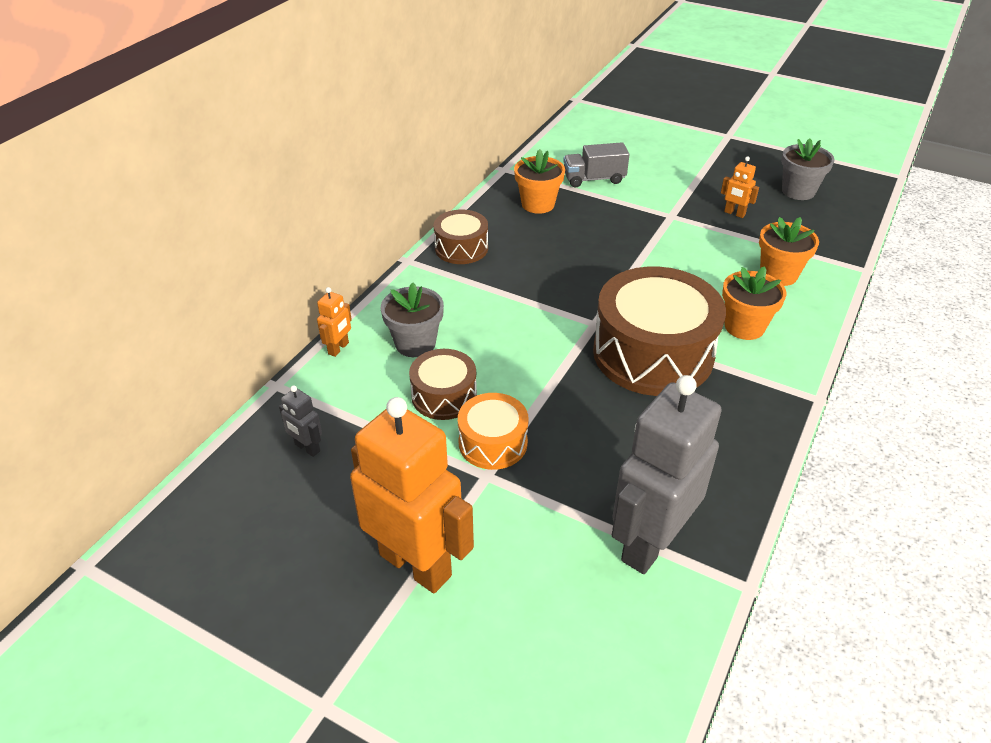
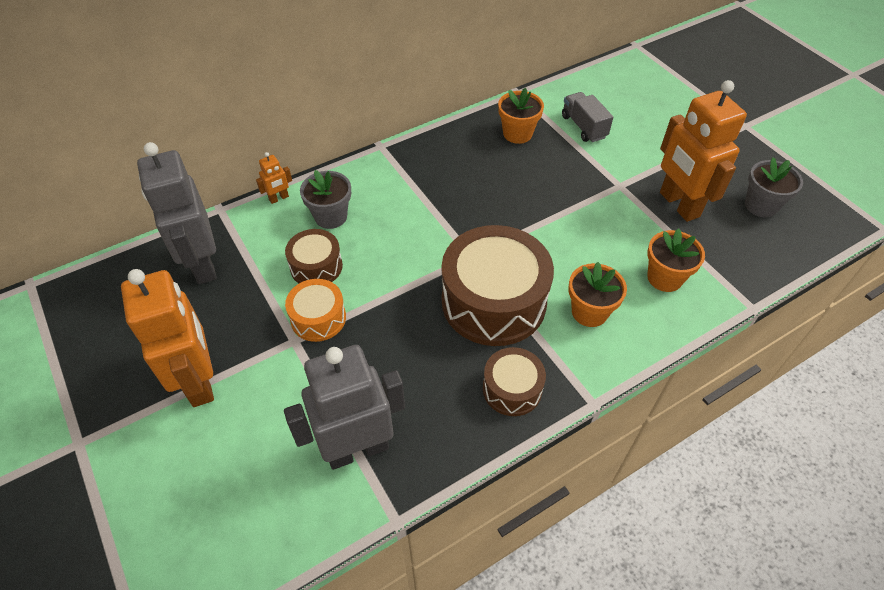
camera: 30 degrees right, 10 degrees up
(307, 448) = (202, 264): grey robot -> grey robot, size x2.40
(461, 248) = (427, 150): brown drum -> brown drum (512, 389)
(594, 179) = (583, 127): grey truck -> grey truck turned 45 degrees clockwise
(734, 213) = (678, 205): orange robot -> orange robot, size x2.40

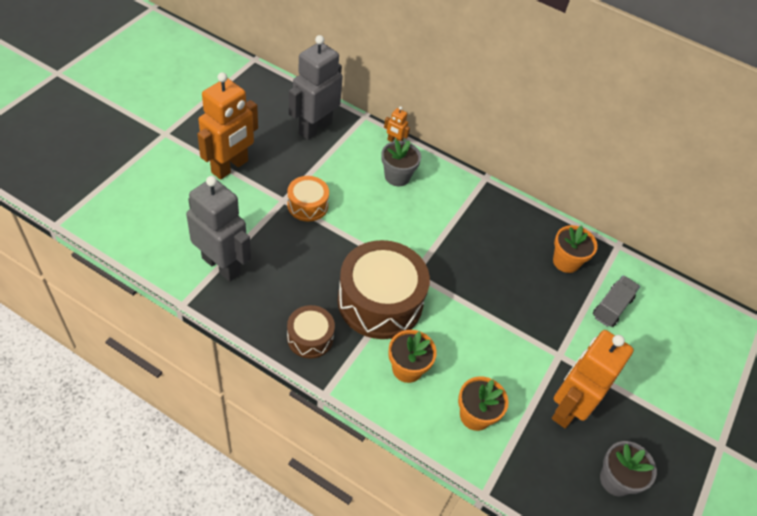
camera: 55 degrees right, 0 degrees up
(316, 266) = (349, 186): brown drum -> none

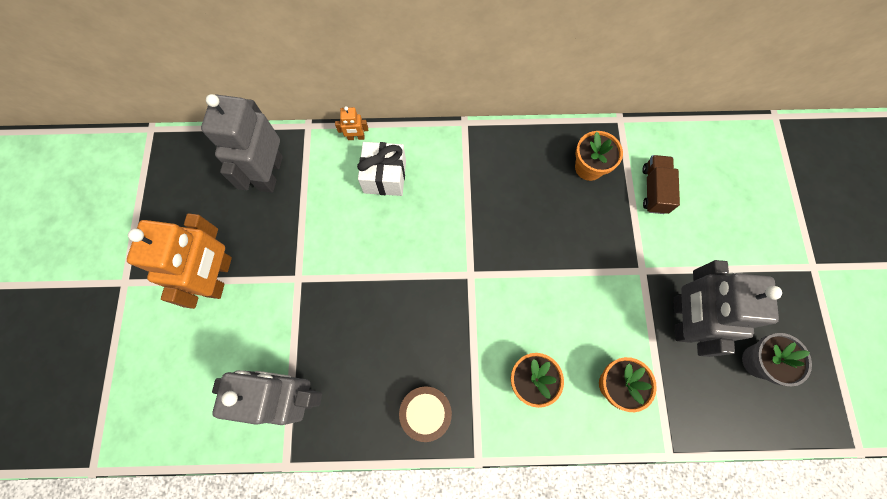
camera: 25 degrees left, 20 degrees up
(307, 205) = (324, 268): orange drum -> none
(380, 301) = (461, 327): brown drum -> none
(397, 176) = (385, 176): grey flower pot -> white gift
(568, 407) = (681, 319): orange robot -> grey robot
(611, 307) = (654, 190): grey truck -> brown truck

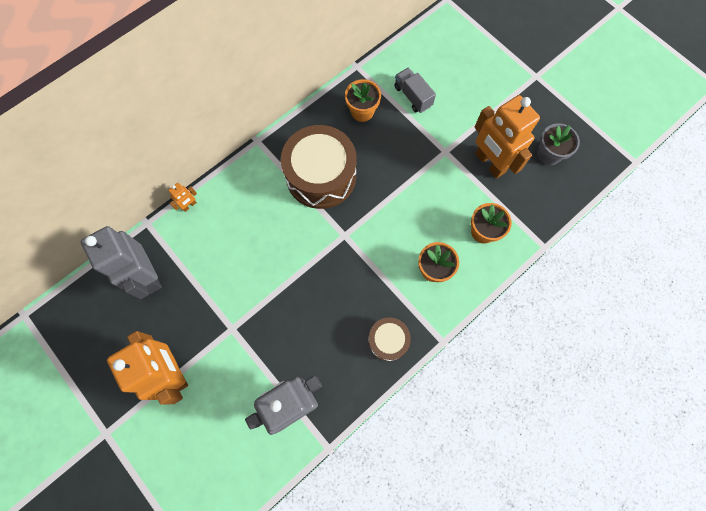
camera: 40 degrees left, 0 degrees up
(385, 176) = (233, 216): white gift -> none
(496, 200) = (321, 176): none -> brown drum
(654, 190) = (413, 96): brown truck -> grey truck
(681, 319) = (489, 163): grey robot -> orange robot

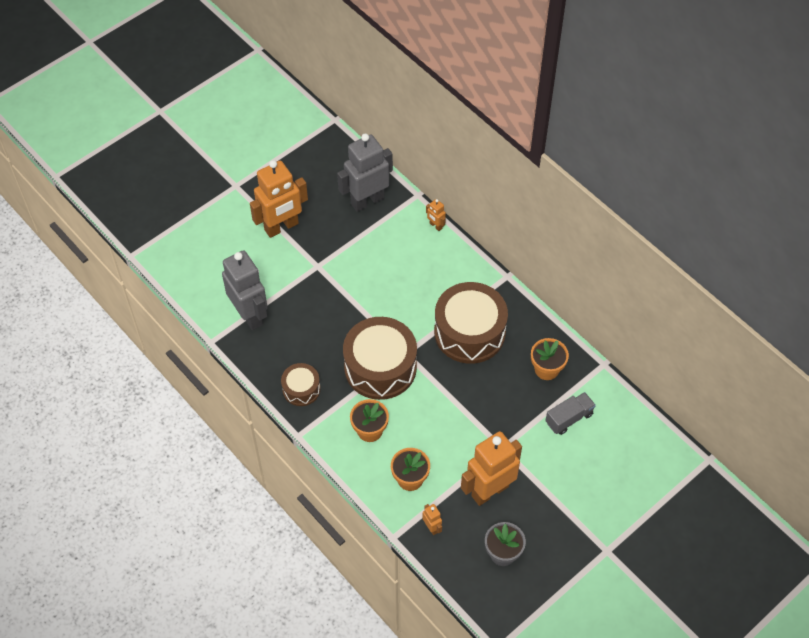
camera: 90 degrees right, 15 degrees down
(361, 260) = (380, 367): none -> brown drum
(531, 212) = (432, 527): none -> orange robot

